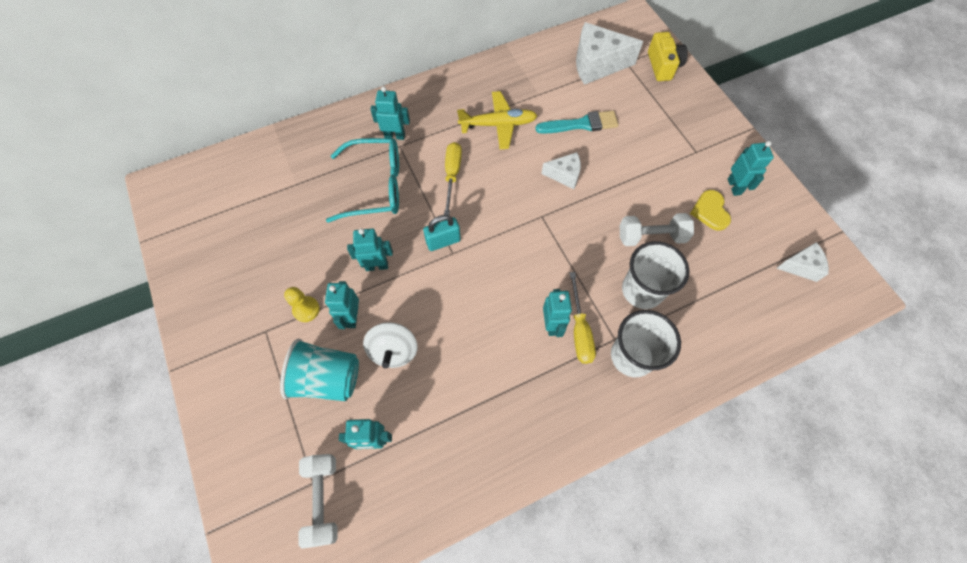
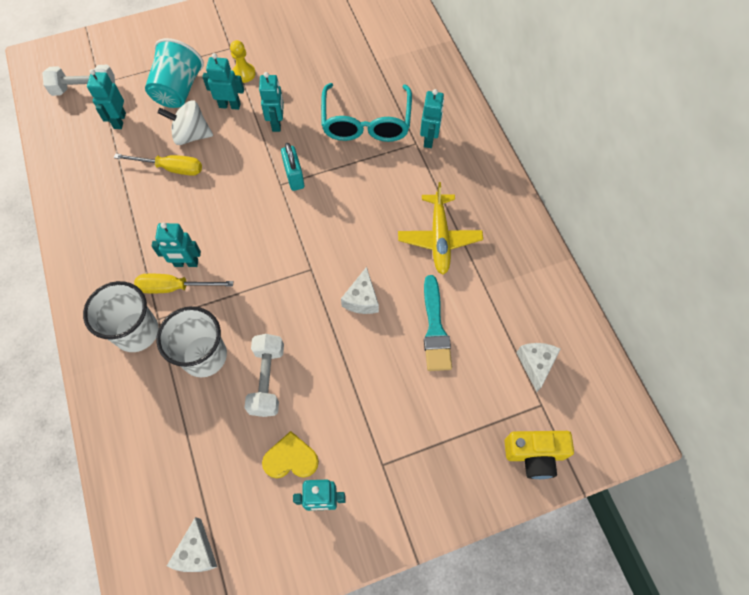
camera: 95 degrees right, 0 degrees up
(452, 175) = (373, 189): yellow screwdriver -> yellow screwdriver (171, 168)
(597, 64) = (535, 364): white cheese -> white cheese, size x0.55

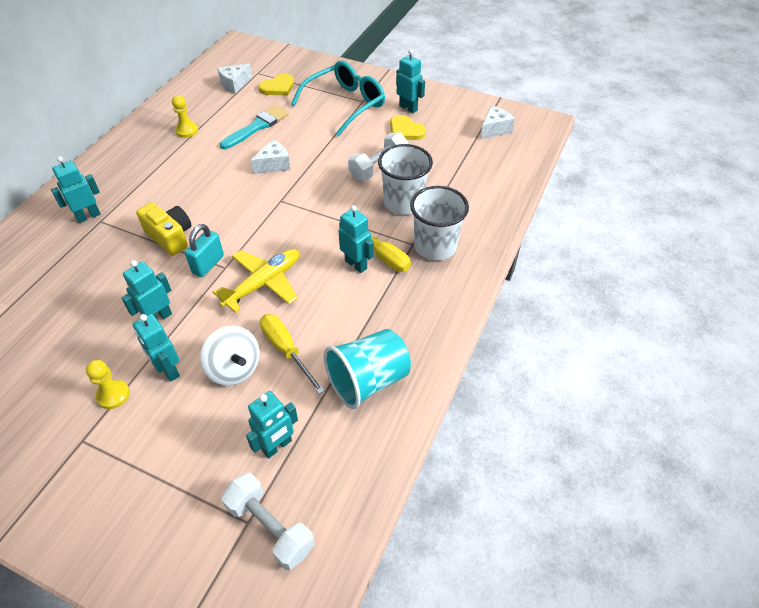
camera: 135 degrees left, 15 degrees down
(178, 90) = (187, 432): turquoise cup -> turquoise cup (368, 381)
(366, 123) = (103, 261): turquoise glasses -> turquoise glasses (345, 104)
(439, 238) = (184, 161): yellow plane -> yellow plane (263, 283)
(486, 268) = (187, 131): none -> yellow pawn
(491, 402) = (278, 87): none -> yellow heart
(534, 455) = (288, 63): yellow camera -> yellow camera (170, 237)

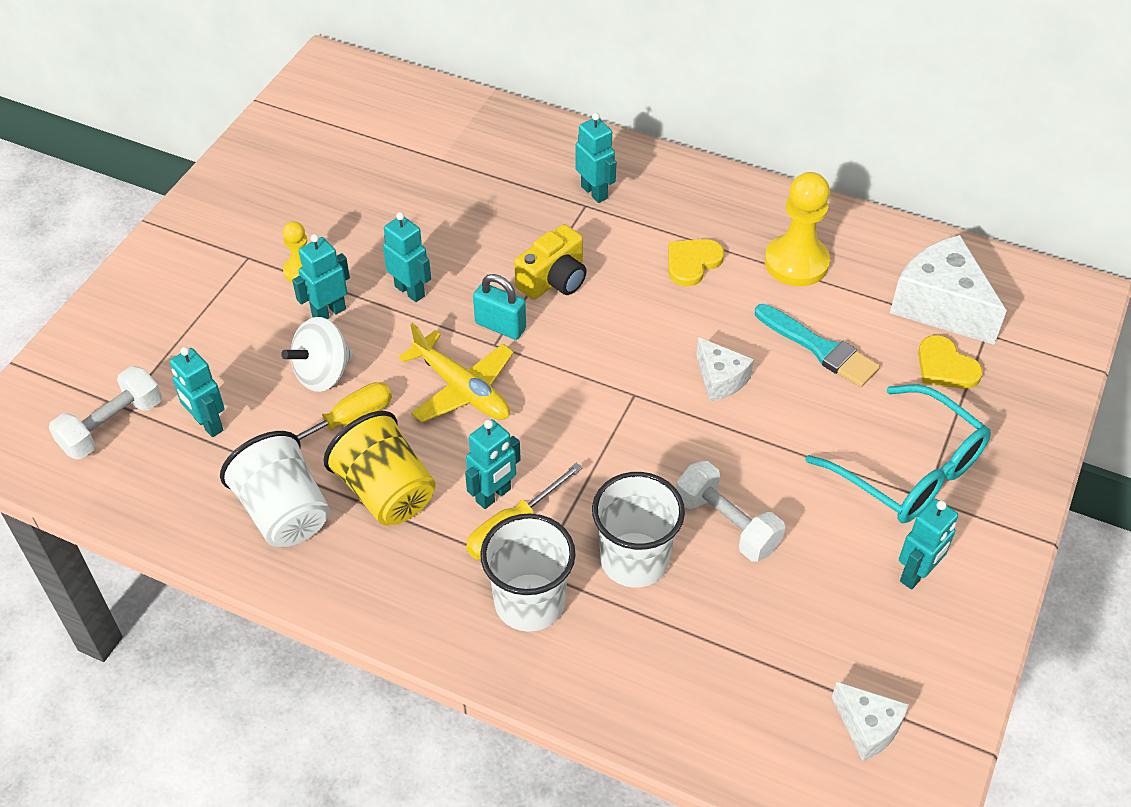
camera: 90 degrees right, 0 degrees up
(187, 131) = (796, 262): yellow pawn -> yellow pawn, size x1.78
(234, 84) = (940, 306): white cheese -> white cheese, size x1.81
(351, 321) = (386, 492): none -> yellow cup
(368, 381) = (284, 512): turquoise cup -> white cup
(406, 130) = (841, 568): yellow heart -> yellow heart (692, 262)

